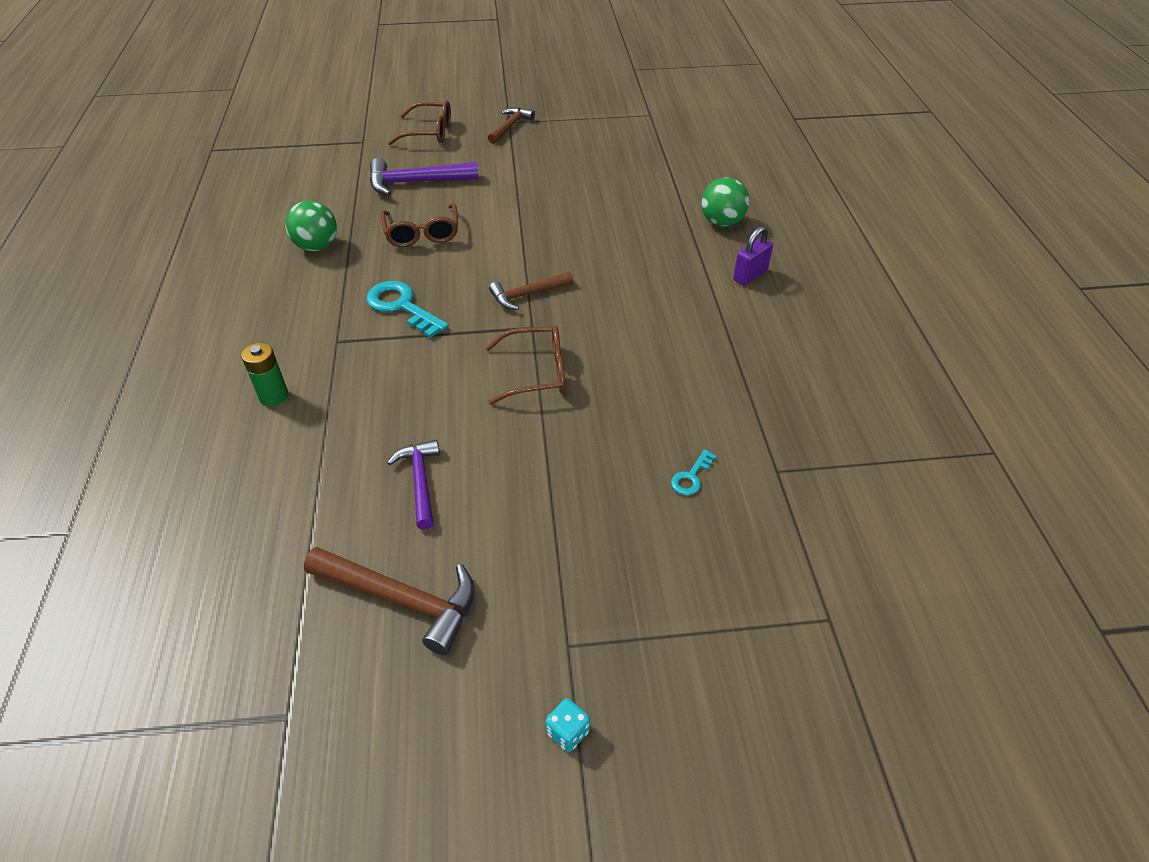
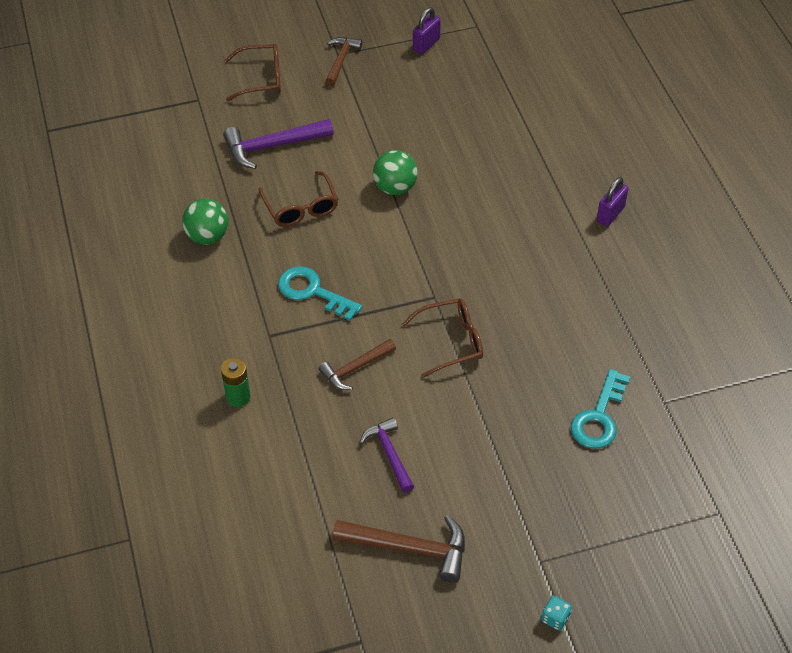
camera: 10 degrees left, 5 degrees up
(527, 295) = (420, 263): brown hammer -> brown hammer (355, 368)
(596, 123) = (426, 44): none -> purple padlock
(691, 477) = (599, 417): turquoise key -> turquoise key, size x1.94
(721, 222) = (574, 157): green ball -> green ball (395, 187)

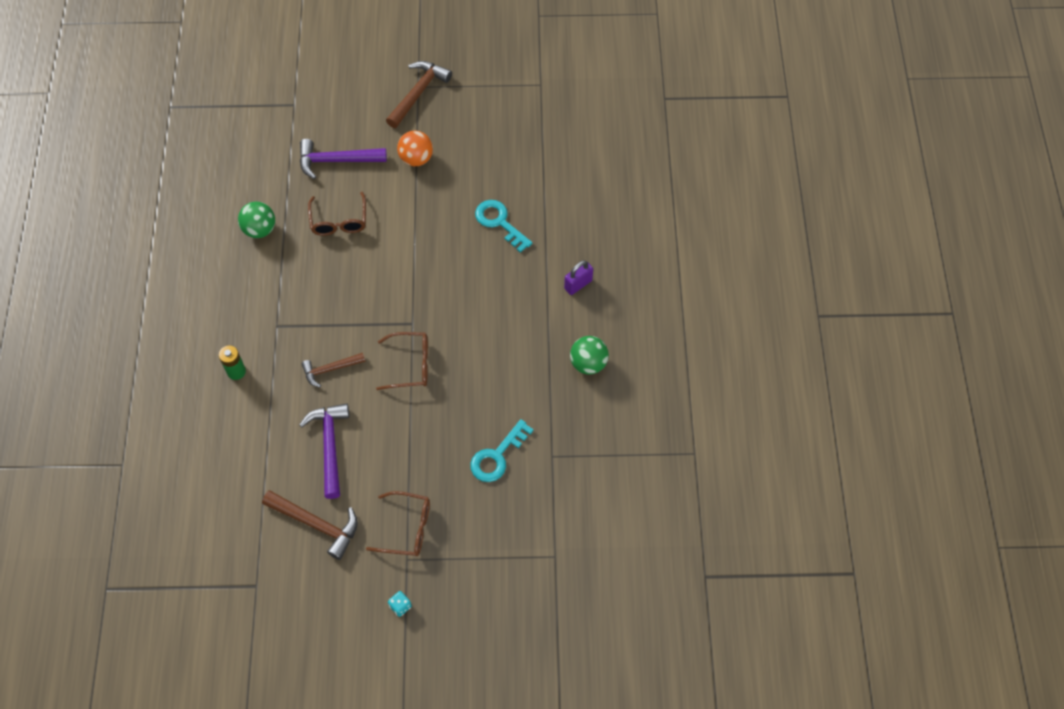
camera: 15 degrees right, 10 degrees up
(260, 79) = (348, 96): brown glasses -> brown glasses (406, 528)
(312, 292) = (322, 297): turquoise key -> turquoise key (499, 222)
(341, 60) = (418, 93): brown hammer -> brown hammer, size x1.54
(366, 125) = (416, 158): none -> orange ball
(389, 454) = (330, 446): purple hammer -> purple hammer, size x1.54
(395, 187) = (418, 220): green ball -> green ball (588, 363)
(426, 44) = (492, 93): purple padlock -> none

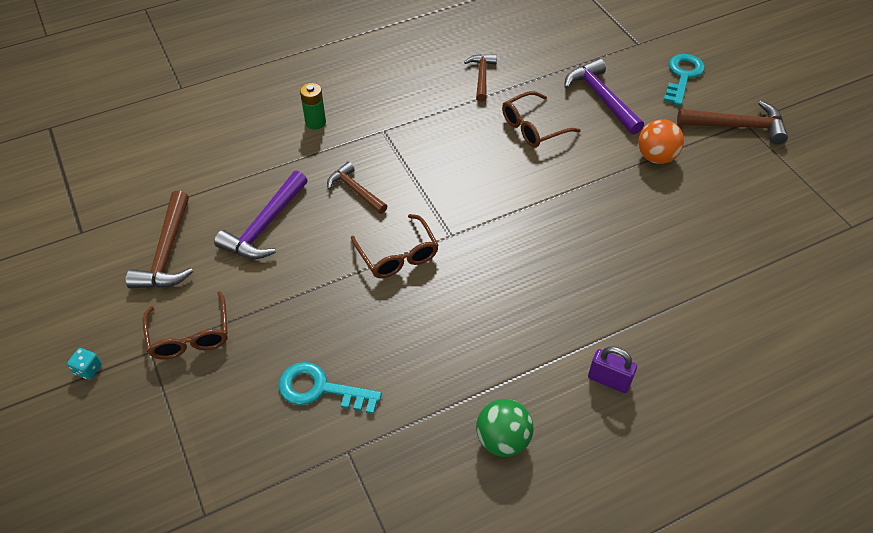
camera: 65 degrees right, 10 degrees down
(260, 229) = (481, 76): green ball -> brown hammer
(330, 446) = (265, 226): purple hammer -> purple hammer turned 150 degrees clockwise
(499, 222) = (635, 263): turquoise key -> turquoise key (682, 76)

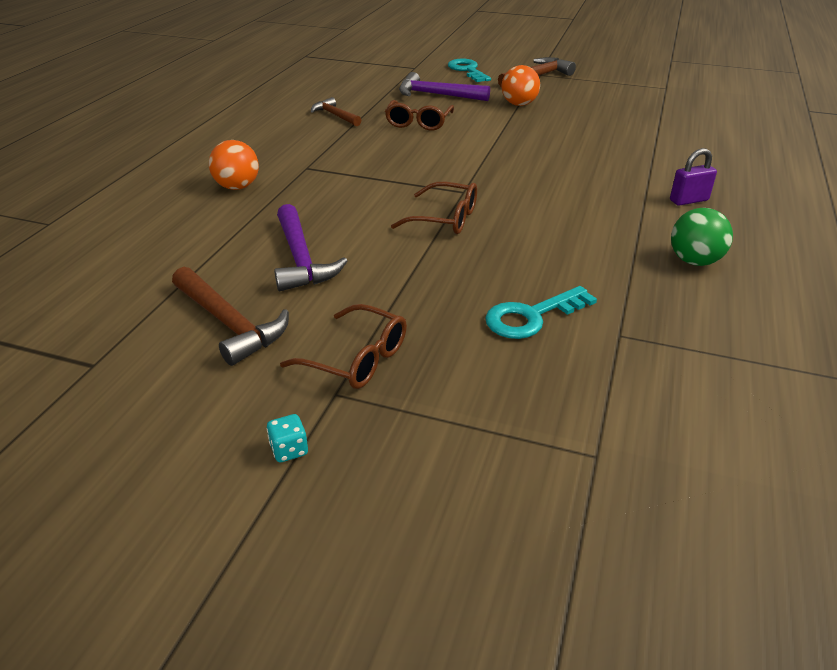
camera: 45 degrees left, 15 degrees down
(315, 122) = (237, 187): green battery -> orange ball
(355, 190) = (344, 204): brown hammer -> none

